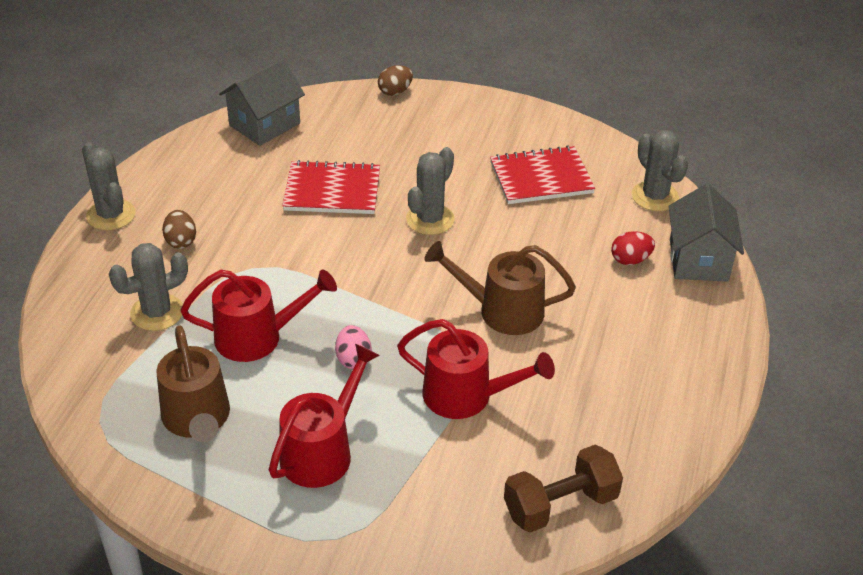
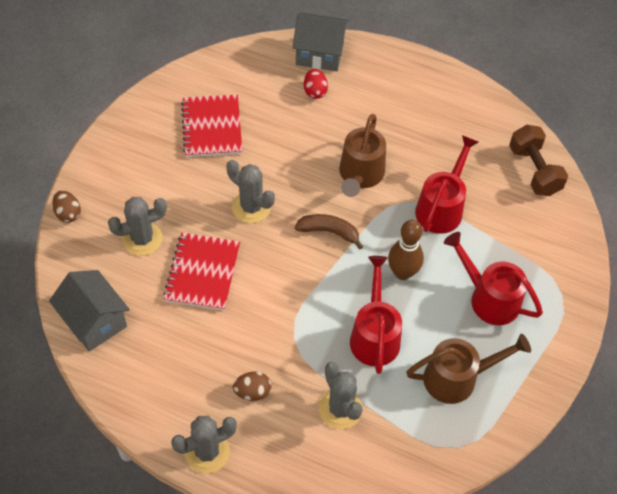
camera: 85 degrees left, 15 degrees up
(353, 359) = (402, 272): pink egg -> brown bowling pin
(406, 287) = (329, 232): none -> brown banana
(655, 196) = (246, 63): grey cactus -> grey cactus (142, 239)

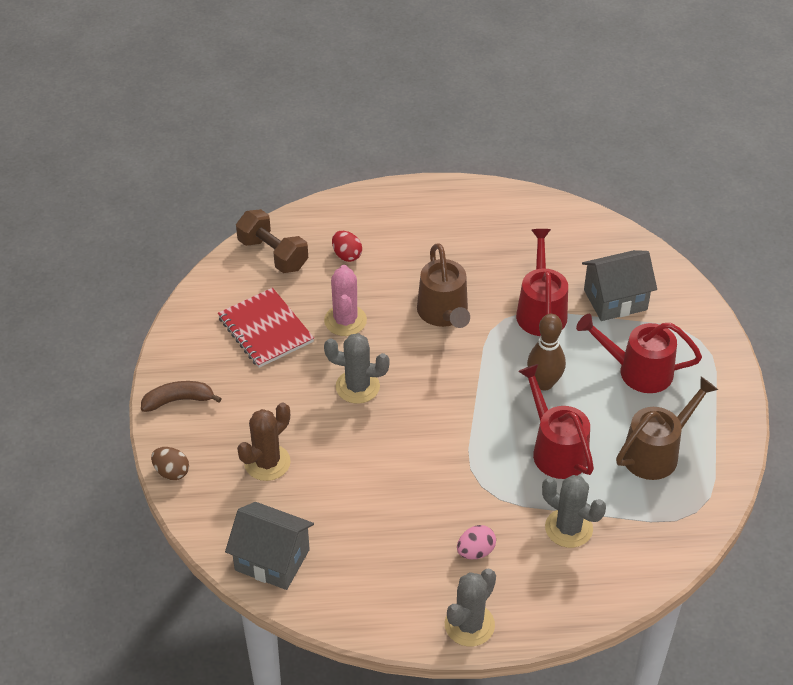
camera: 25 degrees left, 10 degrees down
(142, 239) = (267, 462): grey cactus -> brown cactus
(202, 273) = (351, 467): red notebook -> none
(252, 392) = (475, 551): brown egg -> pink egg
(278, 147) = (345, 320): none -> pink cactus
(319, 54) = (327, 219): grey house -> grey house (615, 300)
(329, 232) = (449, 377): brown banana -> brown banana (178, 400)
(534, 170) = (603, 243): brown dumbbell -> brown dumbbell (273, 254)

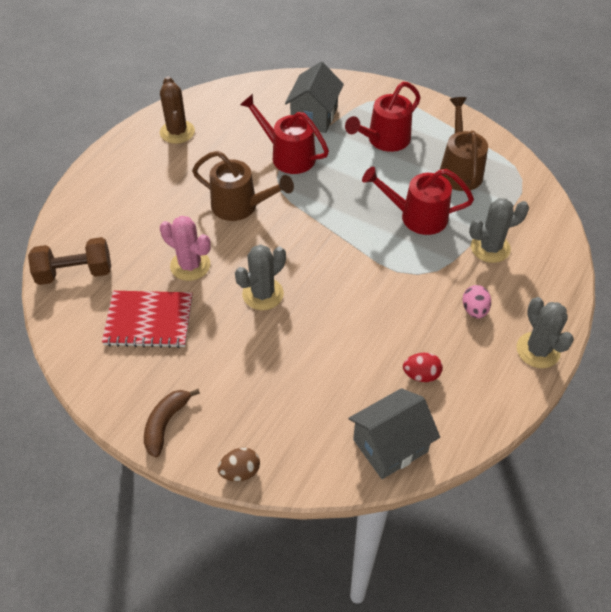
camera: 55 degrees left, 5 degrees up
(267, 462) = (288, 395): brown cactus -> brown cactus (177, 132)
(347, 255) = (126, 229): red egg -> red egg (421, 375)
(544, 383) = (353, 190): brown bowling pin -> none

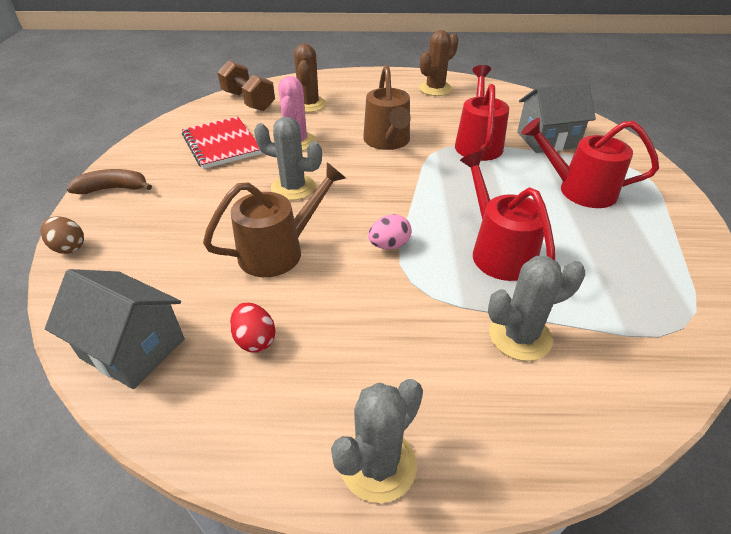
camera: 60 degrees right, 10 degrees down
(126, 230) = (309, 104): none -> brown cactus
(459, 169) = (616, 260): brown watering can -> brown watering can (279, 251)
(474, 310) = (397, 357): pink egg -> pink egg (389, 245)
(490, 248) = (520, 336): grey cactus -> grey cactus turned 60 degrees counterclockwise

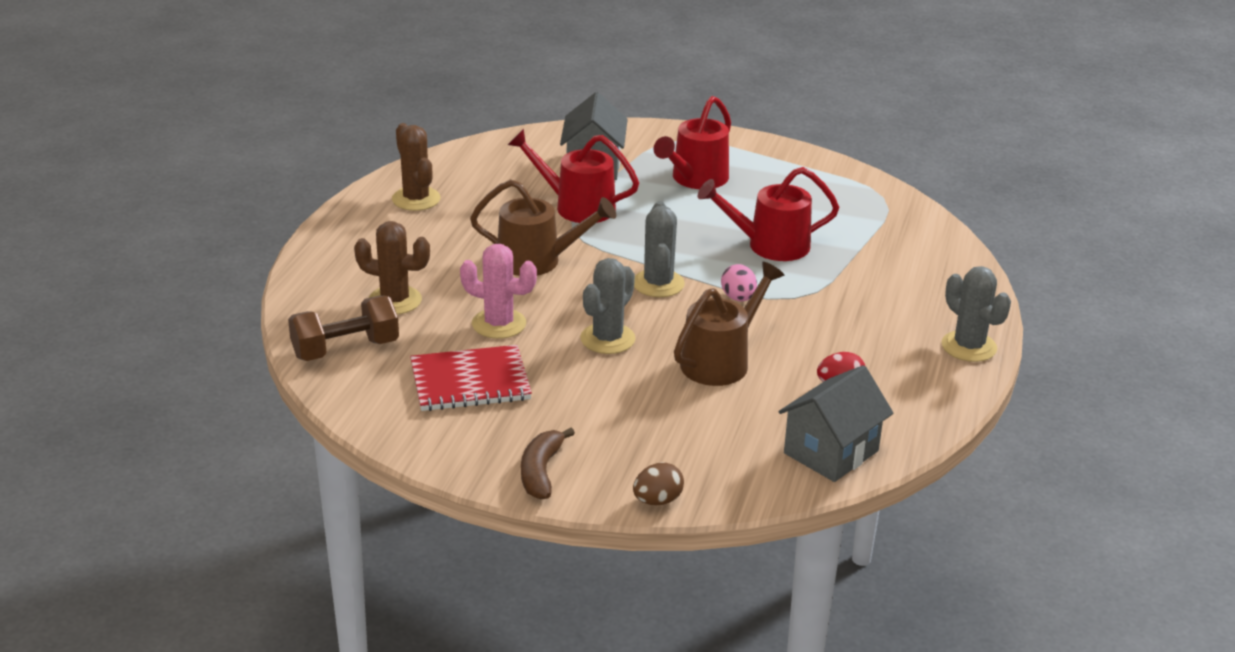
camera: 75 degrees left, 10 degrees down
(279, 251) = (721, 361): brown watering can -> brown watering can turned 60 degrees clockwise
(520, 336) = (872, 264): grey cactus -> grey cactus (658, 284)

